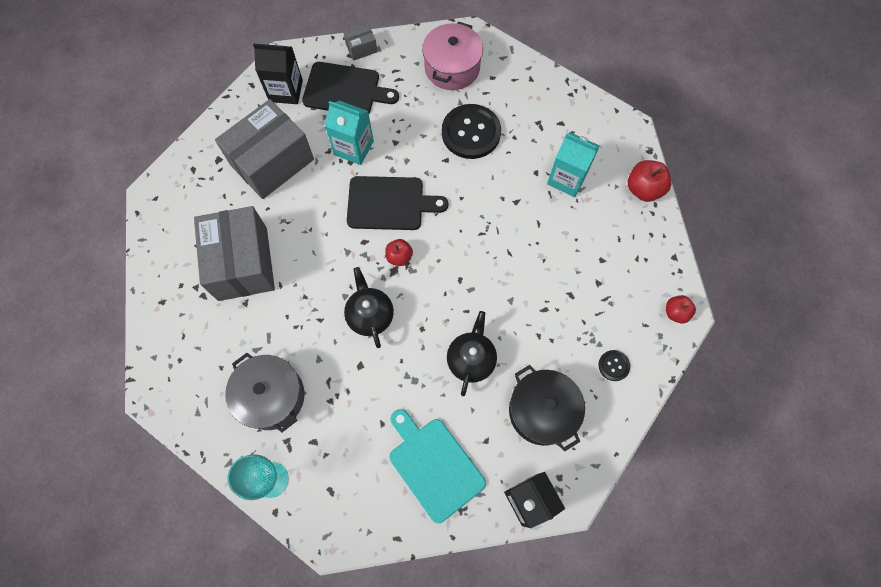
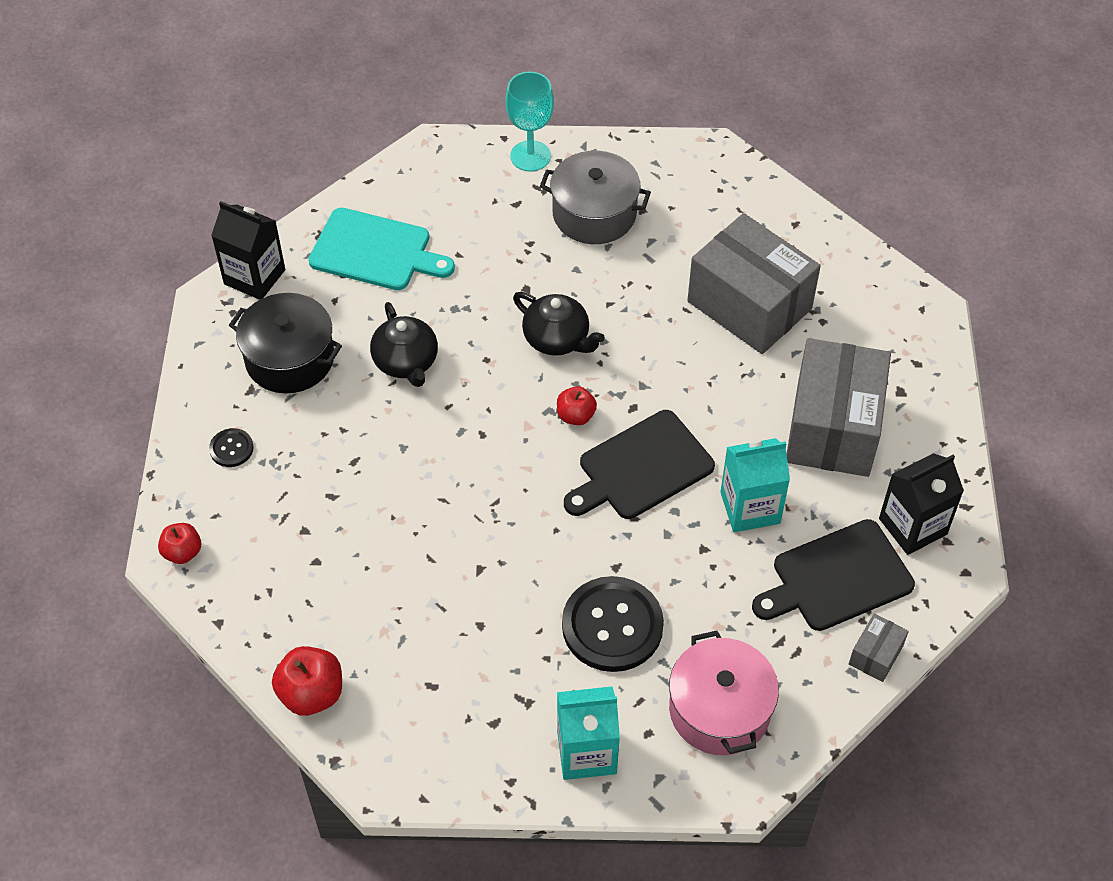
camera: 145 degrees right, 15 degrees down
(567, 178) = (431, 642): turquoise carton -> turquoise carton (586, 752)

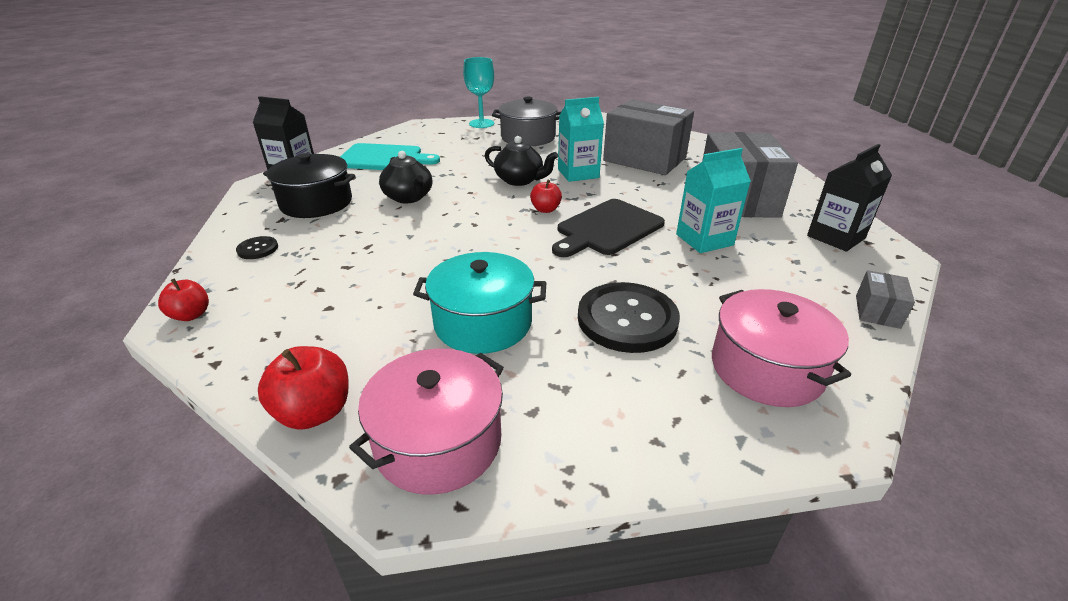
camera: 10 degrees left, 20 degrees down
(412, 740) = (438, 442): none -> pink pot
(468, 608) = (483, 323): none -> turquoise pot
(586, 752) = (647, 425): turquoise carton -> turquoise carton (578, 173)
(837, 578) = (803, 269): black cutting board -> none

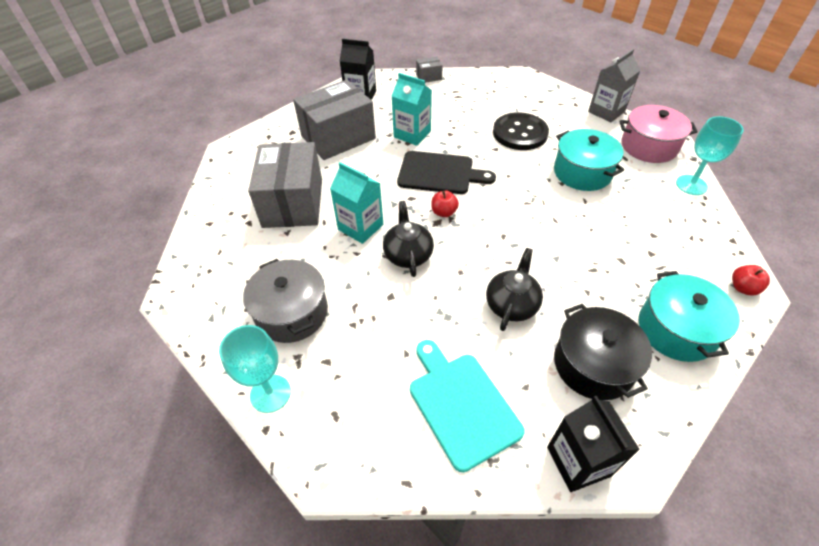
camera: 125 degrees left, 15 degrees up
(258, 249) = (676, 329): black button -> turquoise pot
(314, 412) = (691, 185): red apple -> turquoise goblet
(591, 470) = (606, 111): none -> grey carton
(766, 368) = (505, 93): pink pot -> none

